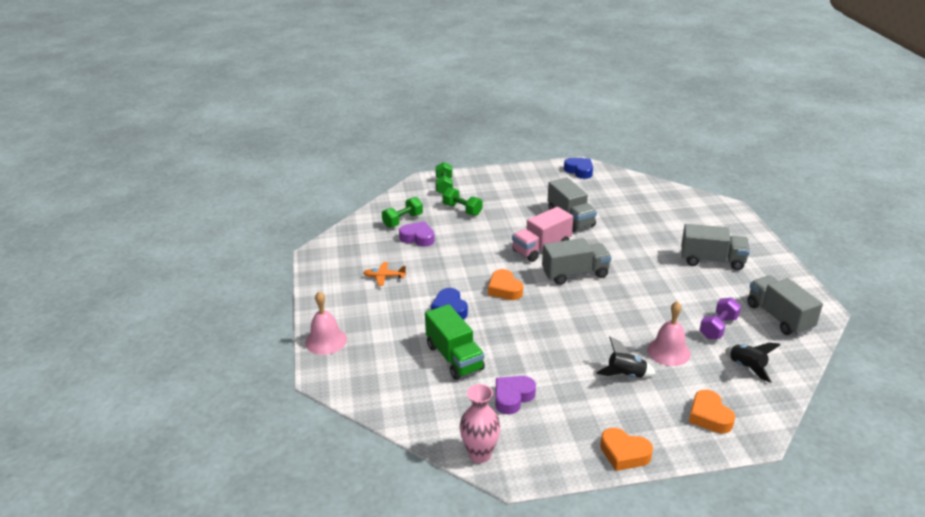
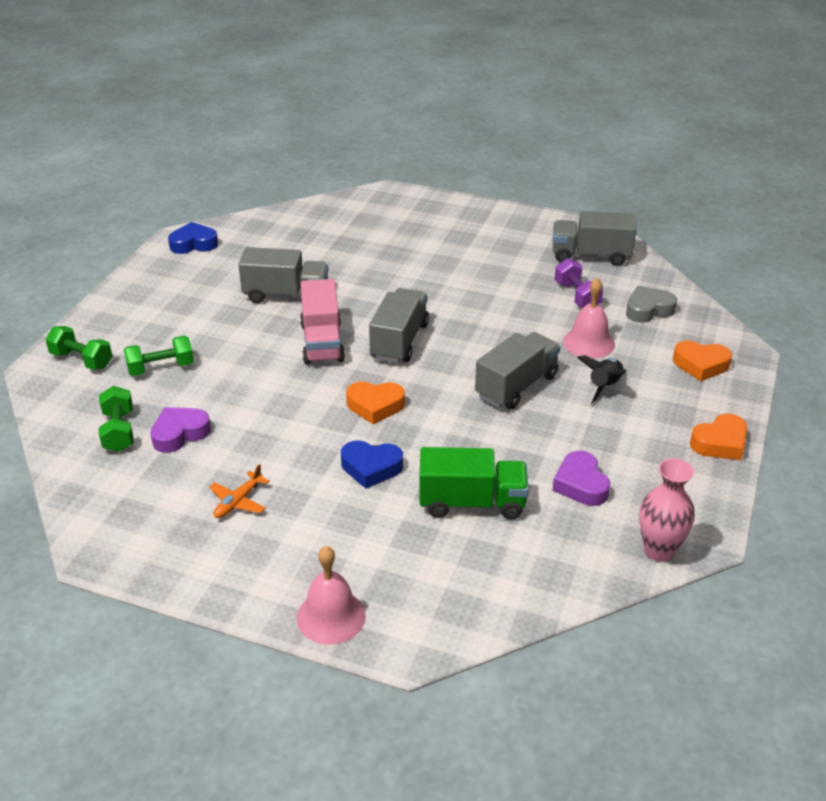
camera: 60 degrees left, 5 degrees up
(712, 260) = (467, 246): grey truck -> grey truck (516, 386)
(747, 367) = (648, 310): black rocket -> grey heart

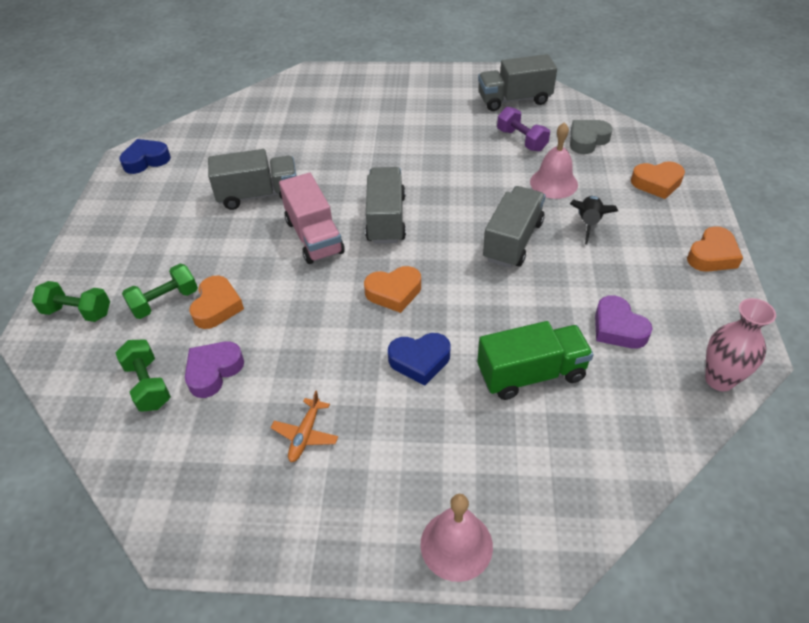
camera: 15 degrees left, 10 degrees up
(205, 382) = (217, 307): none -> orange heart

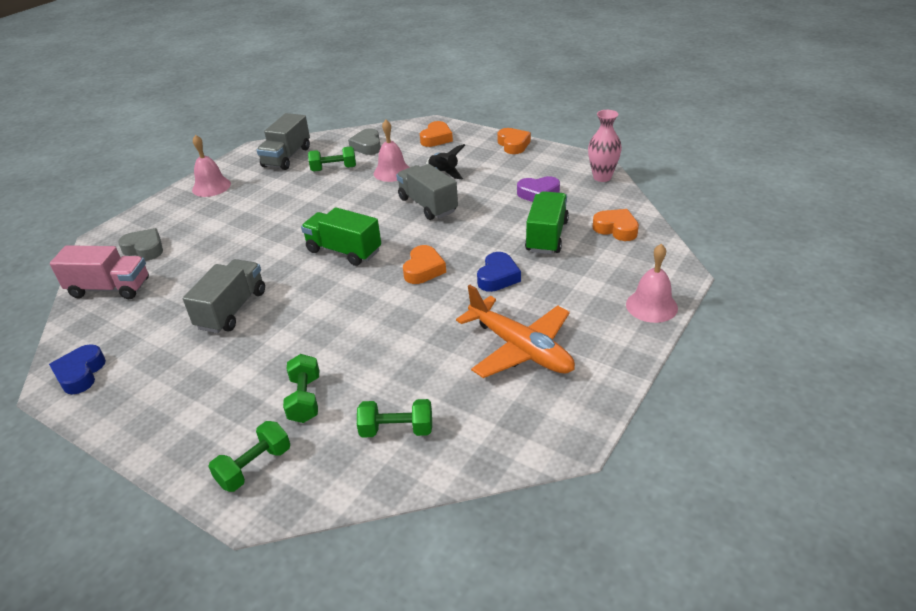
camera: 60 degrees left, 10 degrees down
(213, 371) = (417, 385): purple heart -> none
(217, 307) = (345, 367): orange heart -> orange heart (616, 229)
(305, 435) = (520, 349): orange plane -> orange plane, size x2.22
(310, 102) = (145, 249): none -> grey heart
(314, 236) = (321, 292): pink truck -> pink truck (110, 288)
(386, 219) = (344, 251): grey truck -> green truck
(425, 84) = (211, 187): none -> pink bell
(521, 140) = (334, 169): purple dumbbell -> green dumbbell

